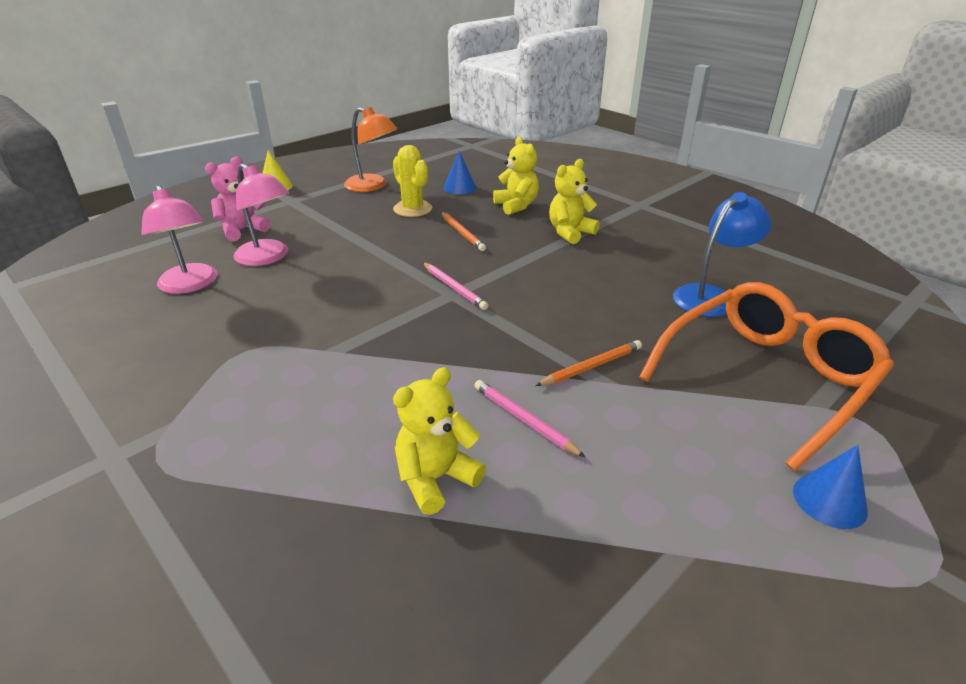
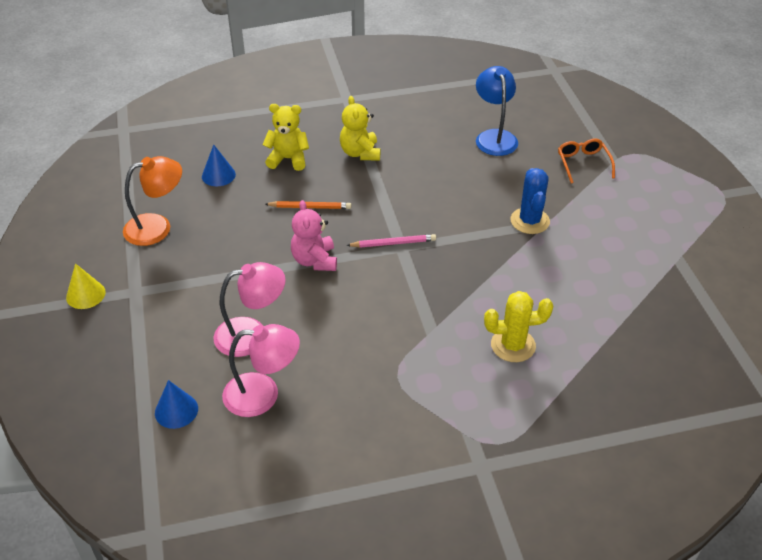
camera: 60 degrees left, 10 degrees up
(242, 230) = (175, 340): pink teddy bear -> pink teddy bear (315, 260)
(412, 209) = (236, 218): yellow cactus -> yellow cactus (513, 345)
(436, 478) = (586, 322): yellow teddy bear -> none
(524, 420) = (560, 269): pink pencil -> none
(591, 366) = (530, 221): orange pencil -> blue cactus
(765, 379) = (583, 164): orange glasses -> orange glasses, size x0.46
(829, 500) = (673, 196): blue cone -> blue cone (176, 410)

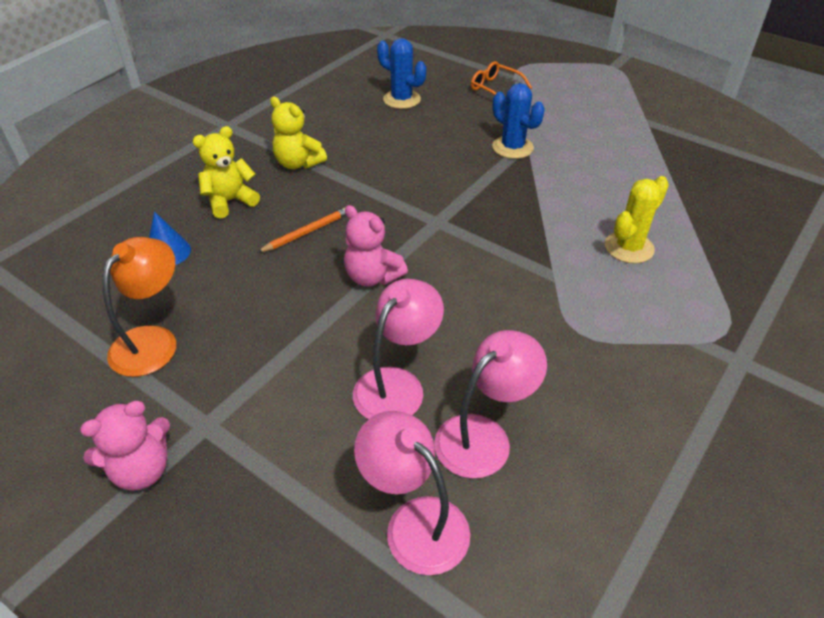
camera: 40 degrees left, 0 degrees up
(85, 294) = (142, 469): yellow cone -> pink teddy bear
(176, 410) = (415, 522): blue cone -> pink lamp
(393, 243) = (426, 222): pink pencil -> none
(494, 137) = (402, 99): blue lamp -> blue cactus

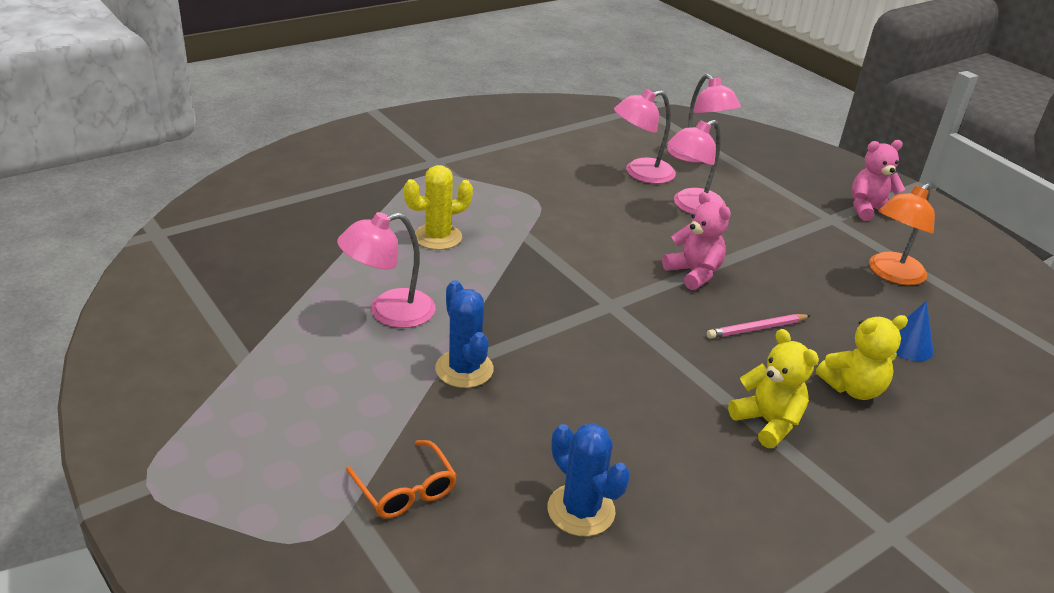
camera: 165 degrees left, 10 degrees down
(307, 232) = (756, 329): orange pencil -> pink pencil
(596, 170) = (389, 312): none -> pink lamp

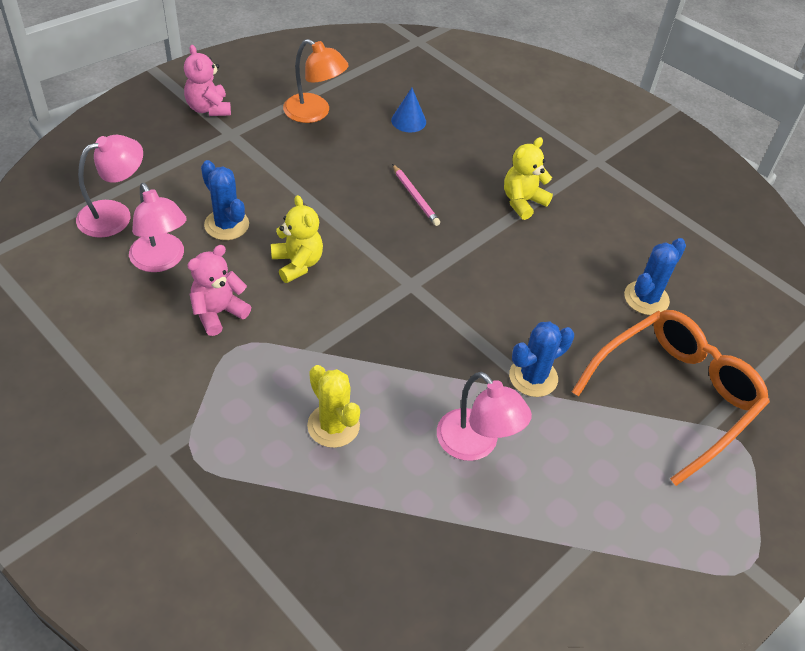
camera: 100 degrees left, 15 degrees up
(405, 489) = (674, 396): orange glasses -> orange glasses, size x2.19
(691, 206) = (226, 225): pink lamp -> blue cactus
(694, 273) = (346, 229): pink teddy bear -> pink teddy bear (218, 313)
(853, 388) = (469, 155): yellow teddy bear -> yellow teddy bear (297, 263)

